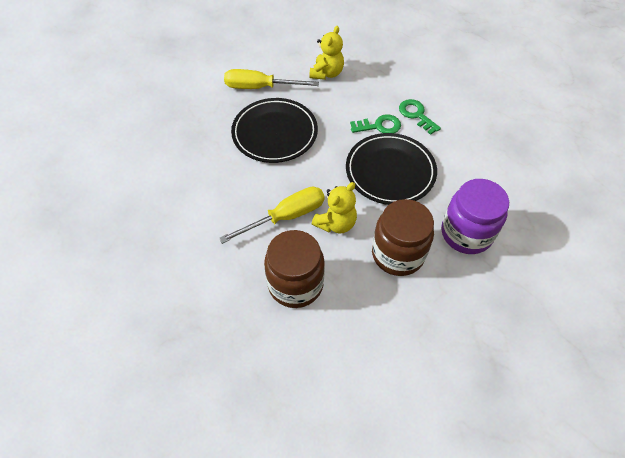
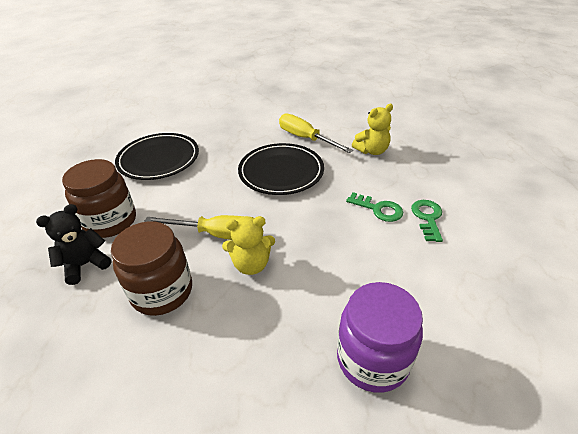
camera: 40 degrees right, 15 degrees down
(208, 308) = (85, 265): none -> black teddy bear
(390, 171) = (349, 251): black plate -> black plate (159, 159)
(398, 254) = (277, 328): brown jar -> brown jar (110, 221)

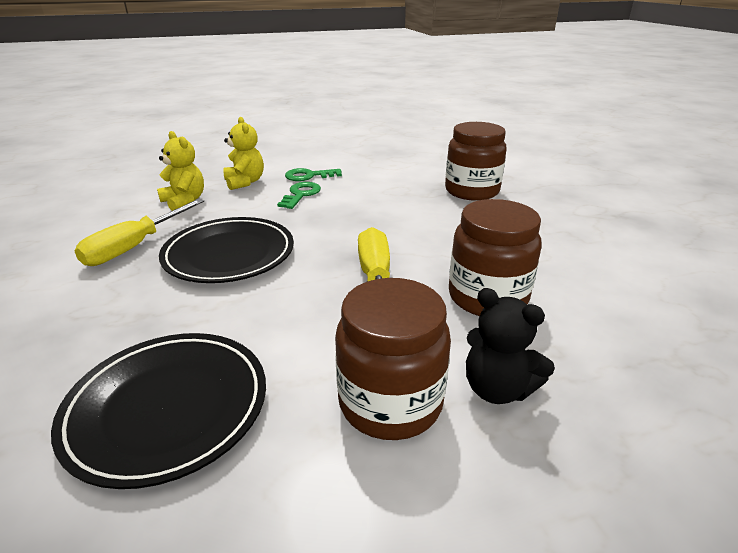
camera: 105 degrees left, 10 degrees down
(251, 264) = (412, 249): yellow teddy bear -> yellow teddy bear (245, 182)
(372, 359) = (471, 191): purple jar -> brown jar

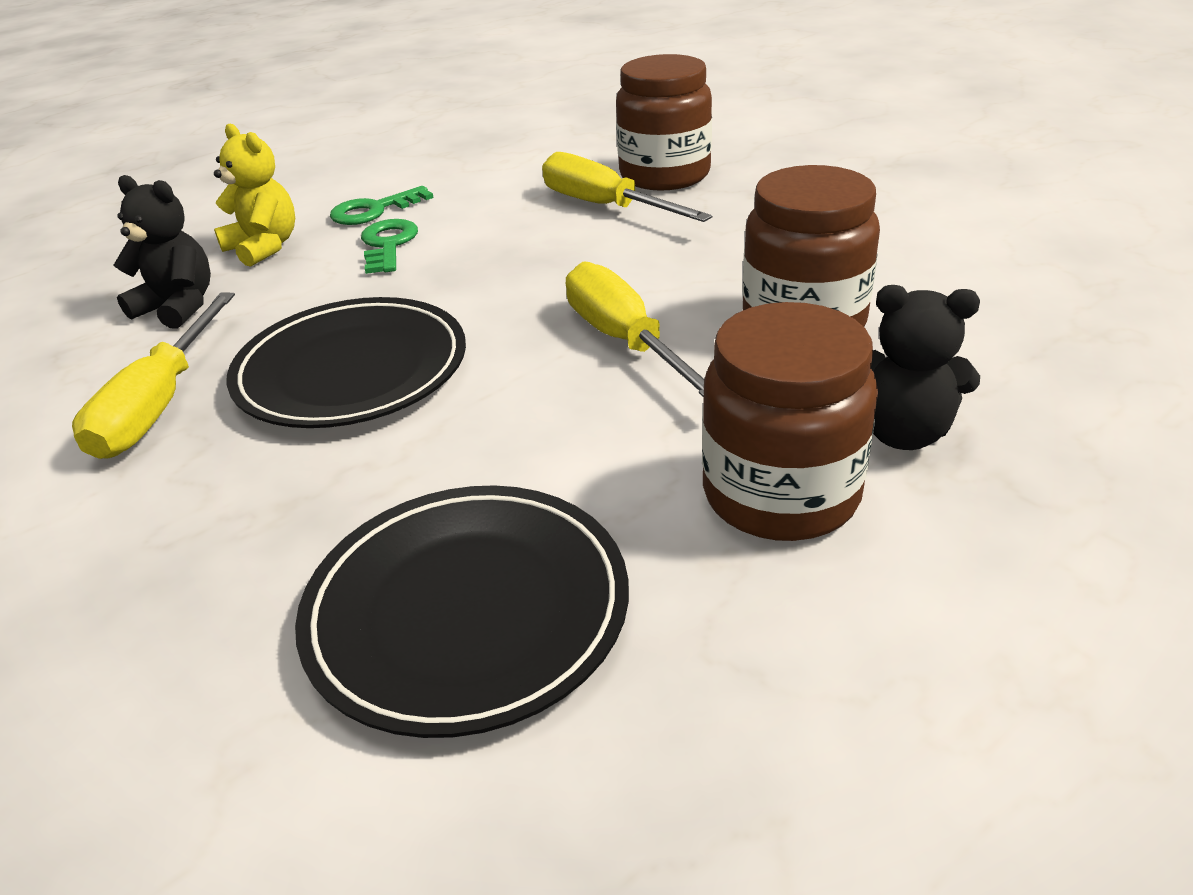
camera: 20 degrees left, 5 degrees up
(184, 201) = (178, 307): yellow teddy bear -> black teddy bear
(425, 200) = (605, 206): none -> yellow screwdriver

